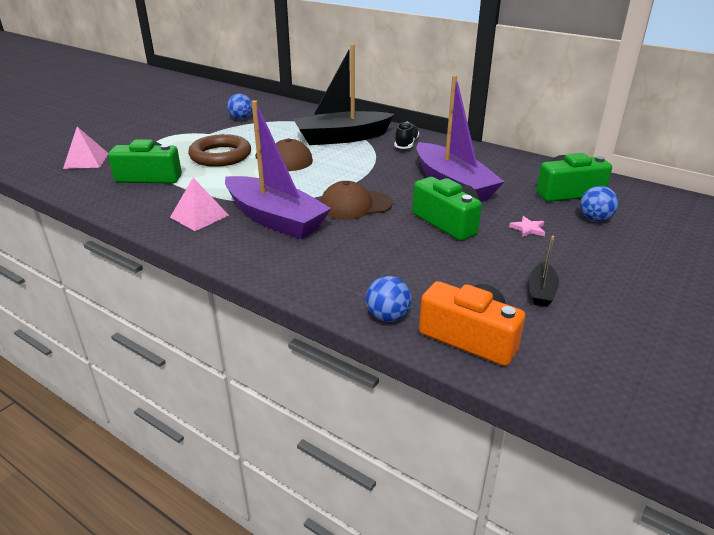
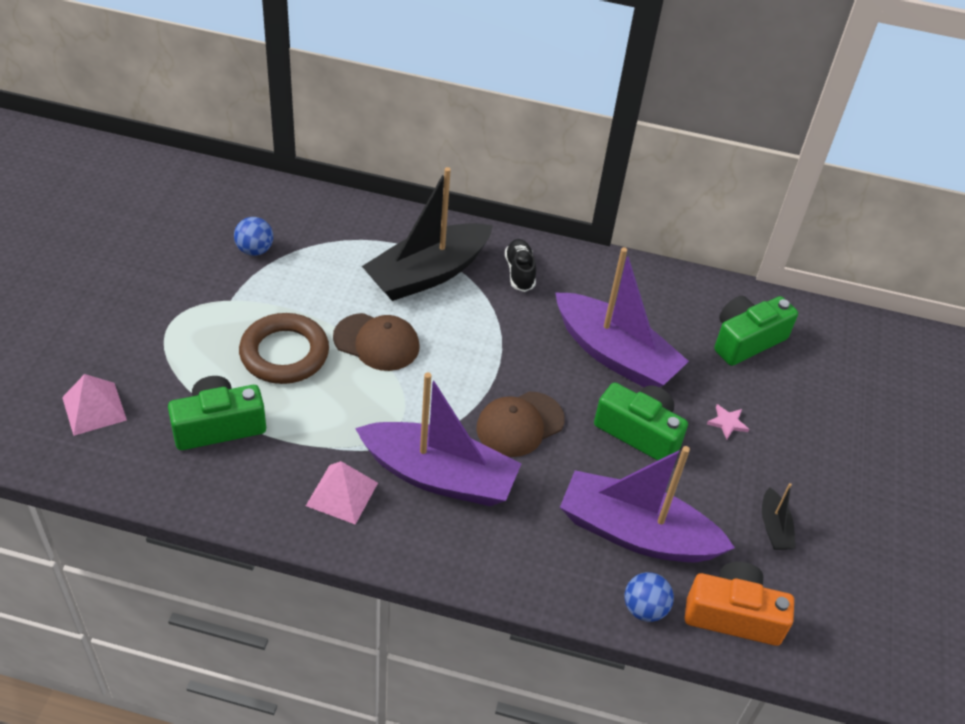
camera: 25 degrees left, 15 degrees up
(410, 272) = (636, 533): none -> purple boat
(595, 219) = (789, 387): blue ball -> none

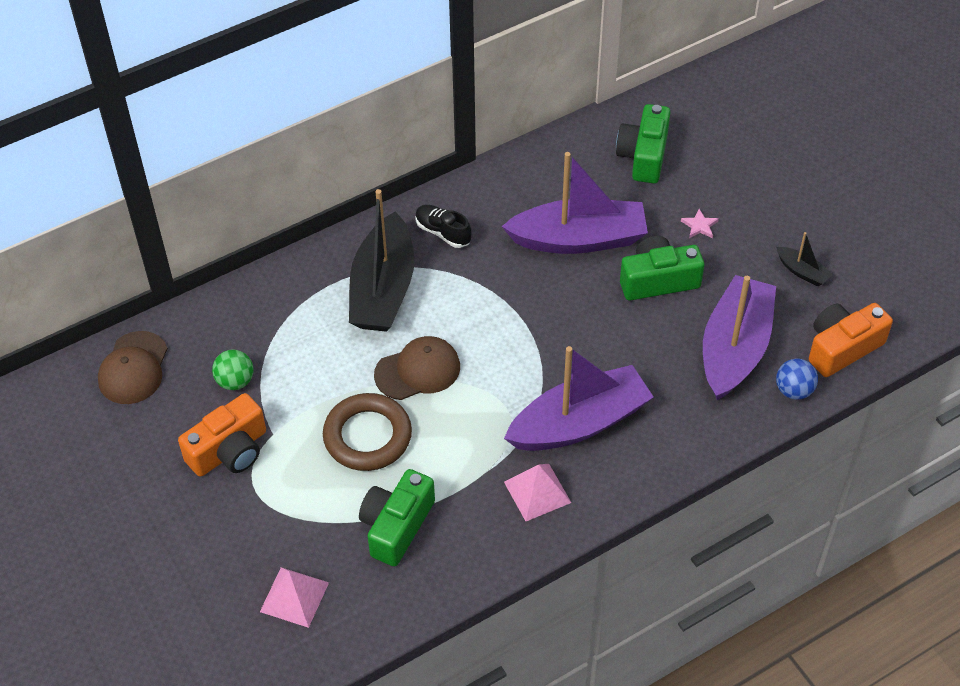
camera: 40 degrees left, 5 degrees up
(190, 286) = (229, 451): none -> orange camera
(255, 250) = (235, 381): blue ball -> green ball
(519, 424) = (582, 342): brown cap -> brown cap (133, 368)
(636, 533) = (735, 348): purple boat -> purple boat turned 135 degrees clockwise

